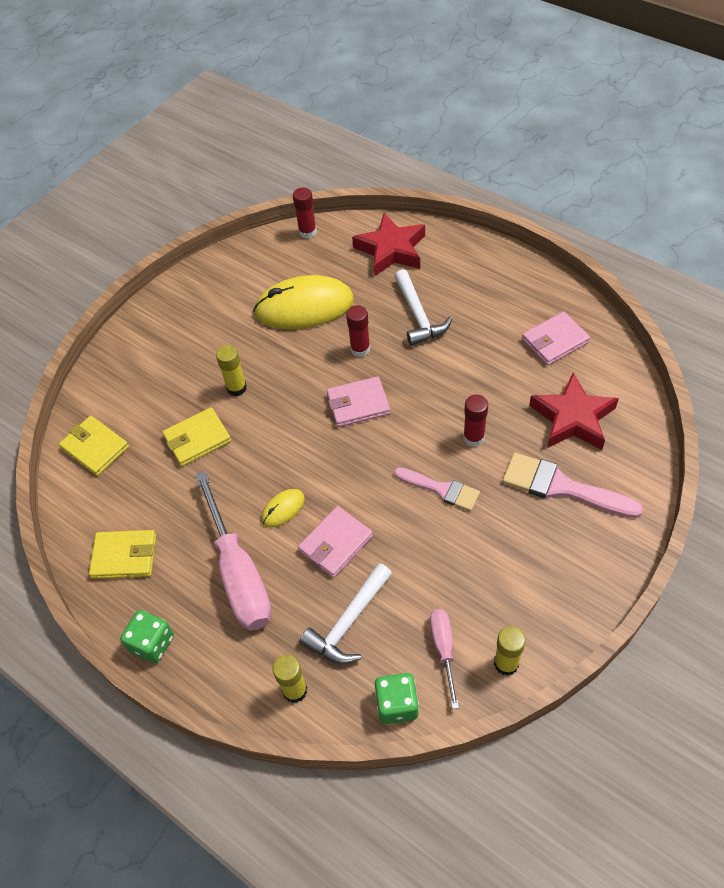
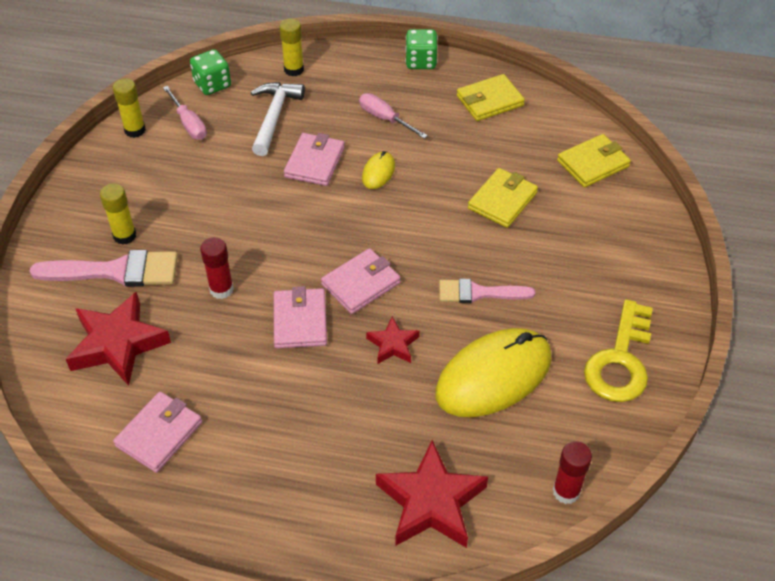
camera: 150 degrees right, 5 degrees down
(95, 447) = (593, 163): yellow wallet -> yellow wallet turned 45 degrees counterclockwise
(214, 290) = (620, 361): none -> yellow key
(236, 388) = (501, 258): yellow glue stick -> yellow glue stick (125, 236)
(239, 573) = (385, 119): pink screwdriver -> pink screwdriver, size x0.51
(360, 349) = (393, 344): red glue stick -> red star
(418, 316) = (345, 411): white hammer -> none
(420, 389) = (300, 321): none -> pink wallet
(441, 489) = (236, 232): pink brush -> pink brush (479, 293)

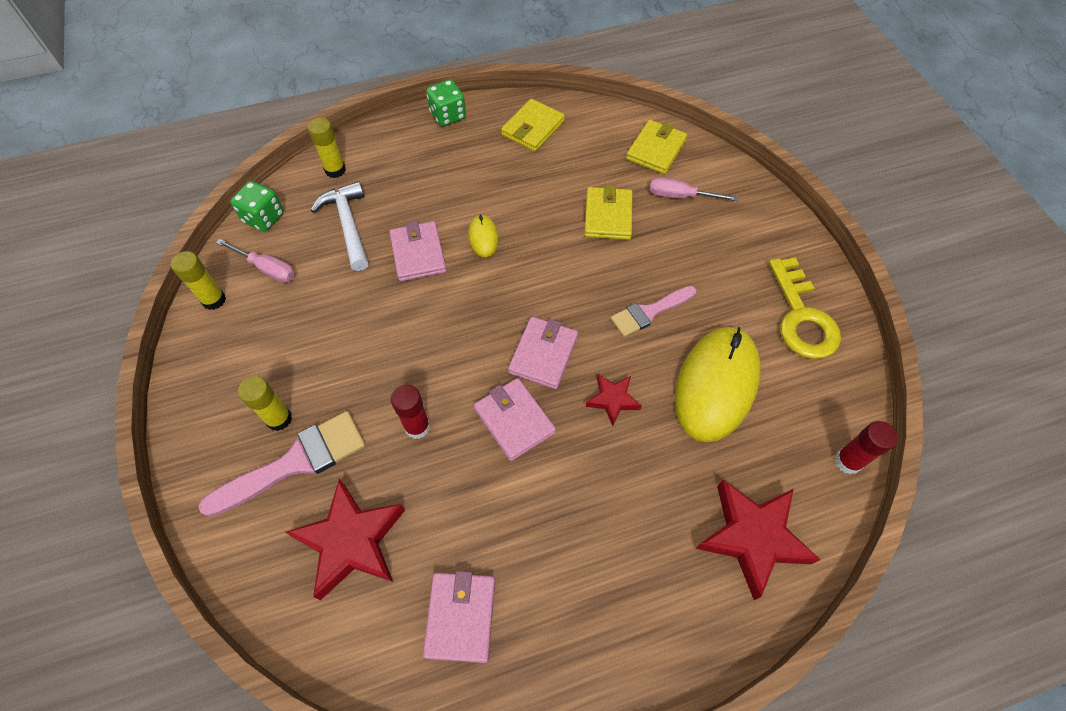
camera: 30 degrees left, 10 degrees up
(385, 119) = (453, 183): pink screwdriver -> pink screwdriver (680, 196)

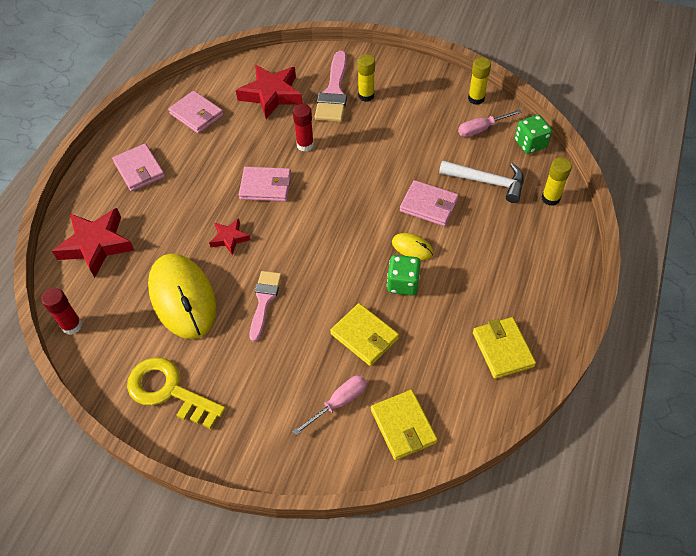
camera: 130 degrees right, 5 degrees down
(448, 115) = (564, 298): green dice -> green dice (403, 283)
(543, 354) = (292, 224): pink wallet -> pink wallet (139, 170)

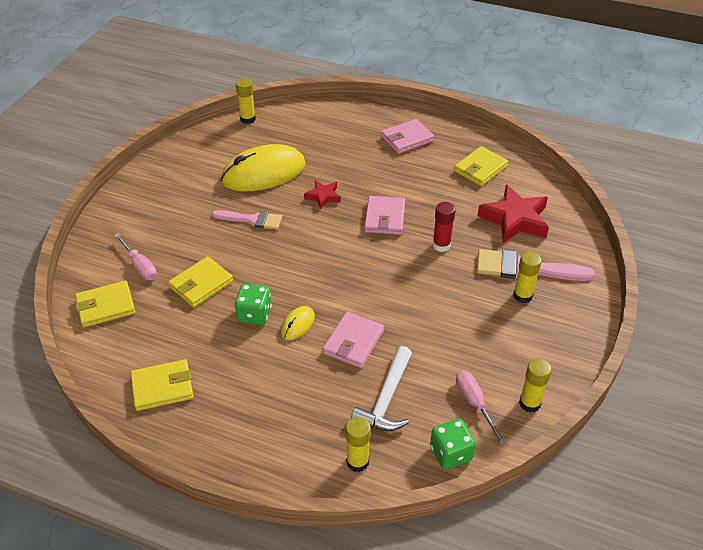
camera: 90 degrees right, 10 degrees down
(72, 326) = (247, 119): red glue stick -> yellow glue stick
(96, 245) = (324, 123): red star -> none
(168, 391) = (178, 171): yellow key -> none
(196, 114) = (480, 168): pink wallet -> yellow wallet

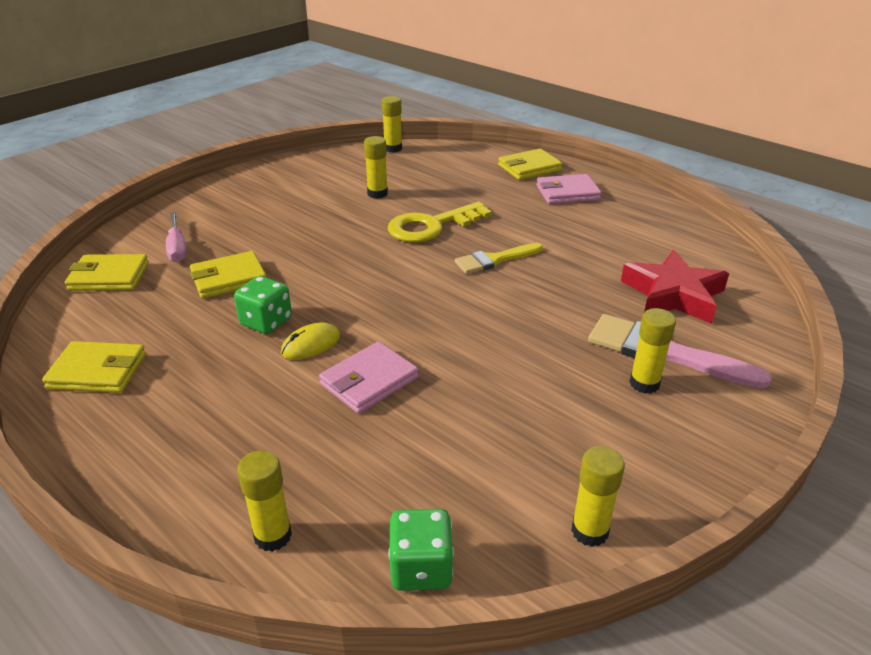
camera: 20 degrees right, 10 degrees down
(251, 220) = (332, 231): pink brush -> none
(263, 172) = (377, 194): yellow mouse -> yellow glue stick
(323, 196) = (431, 226): red star -> yellow key
(384, 218) = (494, 260): pink wallet -> yellow brush
(386, 399) = (368, 463): white hammer -> none
(441, 245) = (554, 302): red glue stick -> none
(474, 403) = (498, 505): pink screwdriver -> none
(480, 168) = (649, 235): yellow wallet -> yellow wallet (529, 168)

